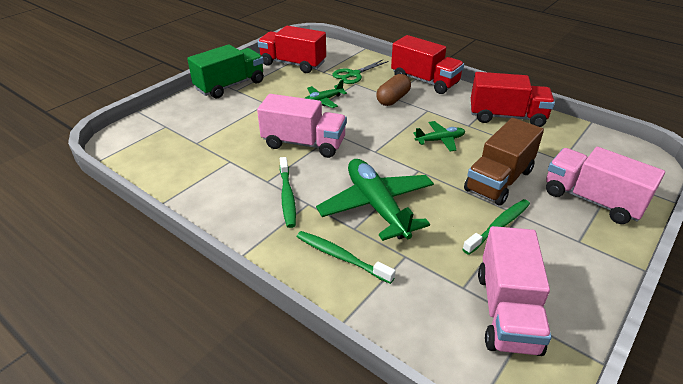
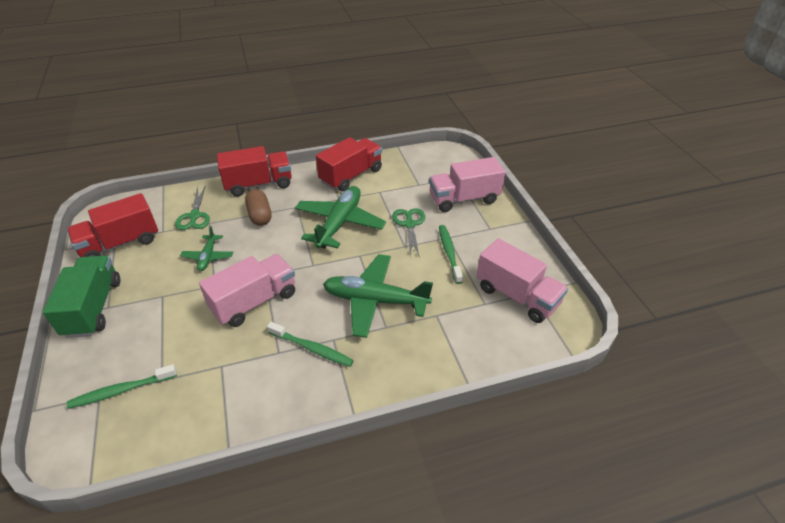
camera: 55 degrees left, 5 degrees up
(341, 257) = (408, 351): green toothbrush -> green toothbrush (121, 391)
(440, 140) = (339, 223): green plane -> green plane, size x1.95
(499, 180) = (409, 224): brown truck -> green scissors

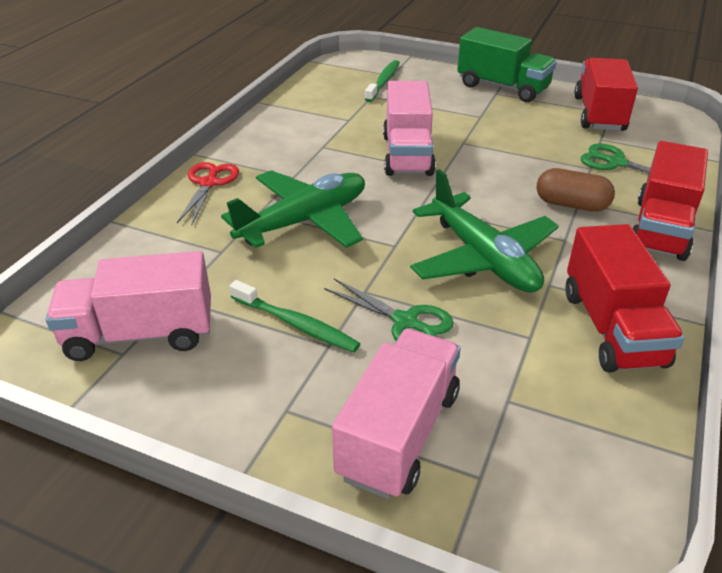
camera: 130 degrees right, 5 degrees down
(208, 257) = (518, 151): green plane -> none
(312, 348) = (300, 162): green toothbrush -> none
(383, 377) = (209, 183): none -> red scissors

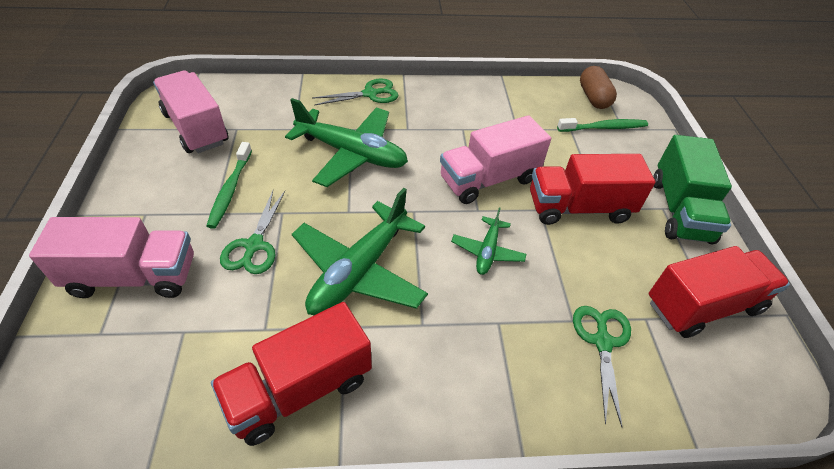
camera: 60 degrees right, 10 degrees up
(209, 183) = (370, 94): red scissors -> green scissors
(497, 182) = (487, 251): none -> green plane
(571, 205) = (487, 317): brown capsule -> brown capsule (593, 98)
(660, 228) = (493, 407): red truck -> red truck (579, 208)

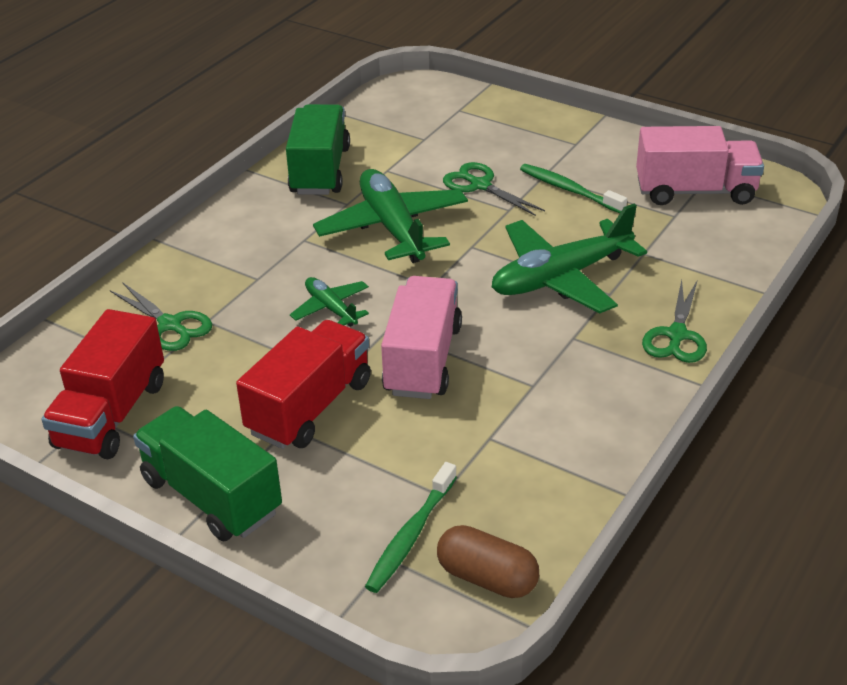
camera: 130 degrees right, 10 degrees down
(133, 276) = (502, 128): pink truck -> none
(300, 389) = (320, 171): red truck -> green truck

